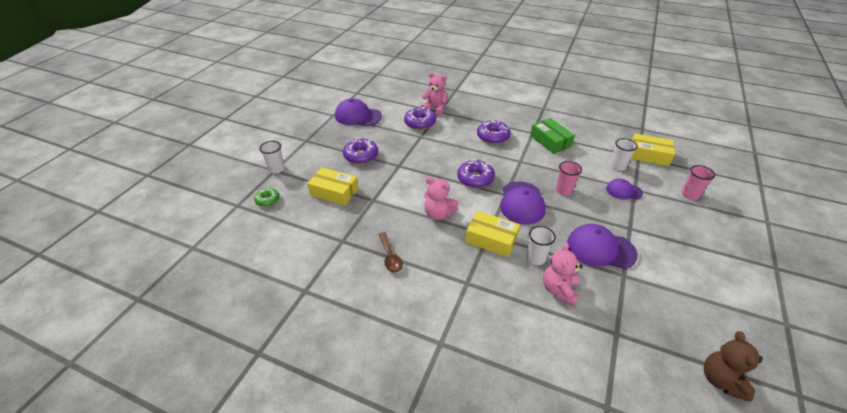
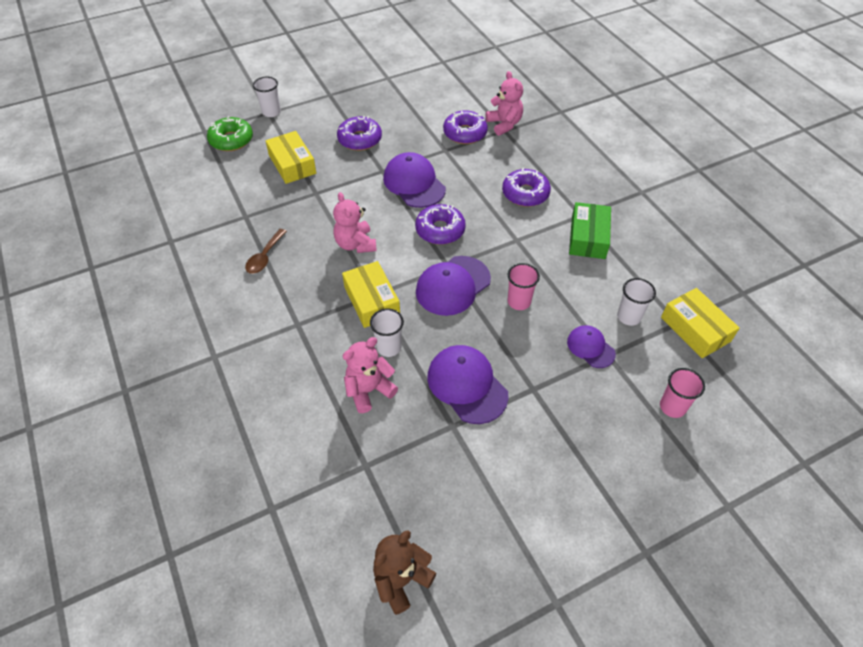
camera: 40 degrees right, 10 degrees up
(267, 200) = (231, 140): green donut -> green donut, size x1.61
(358, 116) = (410, 91): purple cap -> purple cap (414, 183)

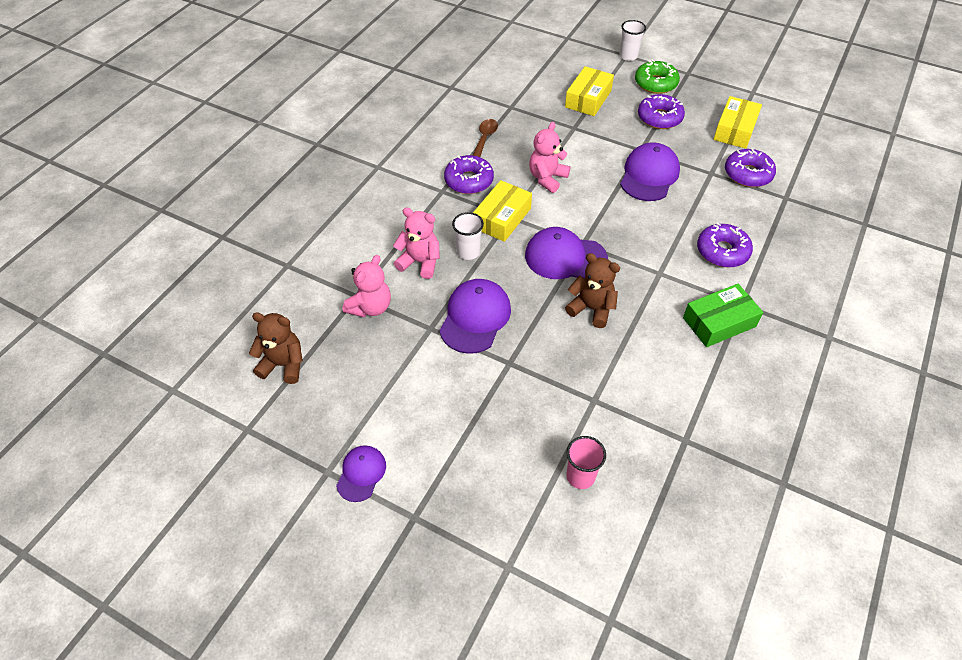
camera: 55 degrees right, 0 degrees up
(231, 140) = (575, 55): green donut -> green donut (655, 83)
(265, 257) = (484, 139): brown spoon -> brown spoon turned 120 degrees clockwise
(440, 230) = (616, 218): purple donut -> purple donut (469, 181)
(504, 124) = (793, 193): pink teddy bear -> pink teddy bear (370, 307)
(519, 302) = (591, 309): pink cup -> brown teddy bear
(590, 347) = (590, 383): purple cap -> purple cap (361, 473)
(629, 317) = (654, 397): white cup -> none
(695, 329) = (691, 458): yellow box -> yellow box (734, 130)

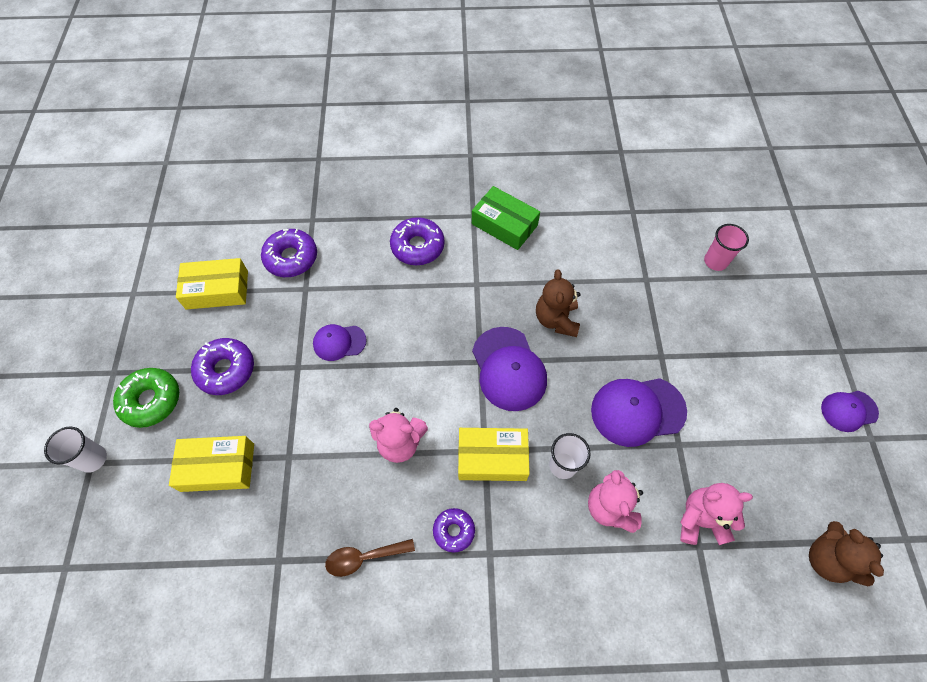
camera: 120 degrees left, 10 degrees up
(469, 181) = (454, 531): purple donut -> purple donut, size x0.62
(649, 175) = (339, 342): purple cap -> purple cap, size x0.59

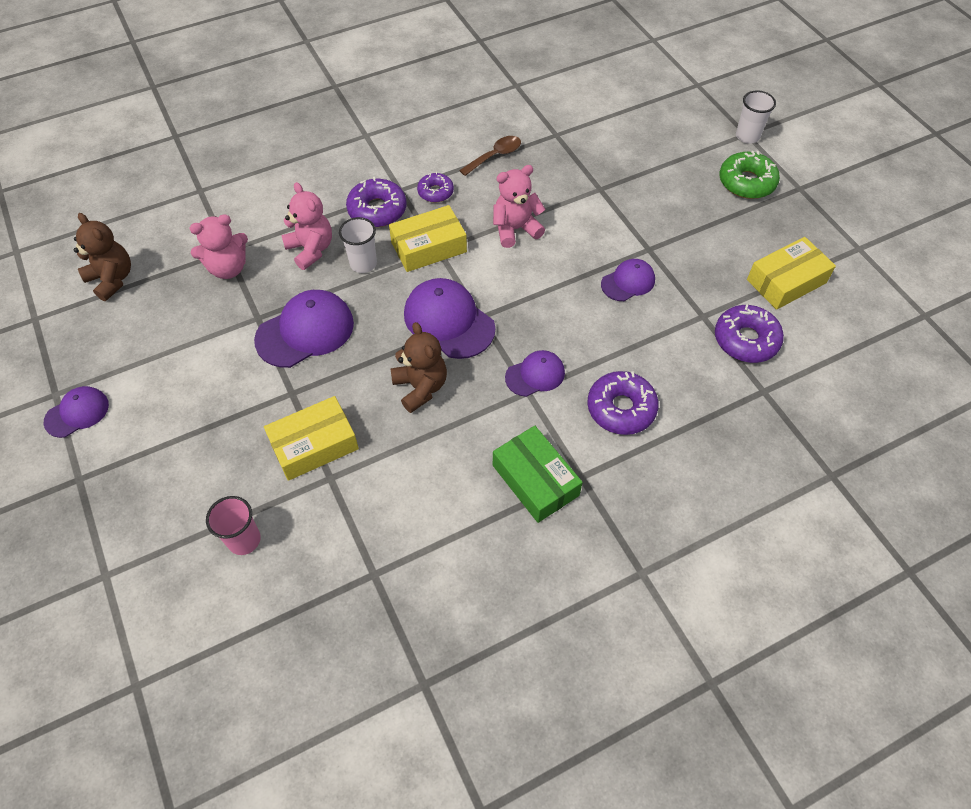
camera: 155 degrees right, 5 degrees down
(218, 467) = (649, 164): yellow box -> yellow box (314, 445)
(226, 370) = (709, 224): purple donut -> purple donut (377, 210)
(463, 294) = (535, 375): none -> purple cap
(504, 224) = (535, 480): green box -> green box turned 45 degrees clockwise

